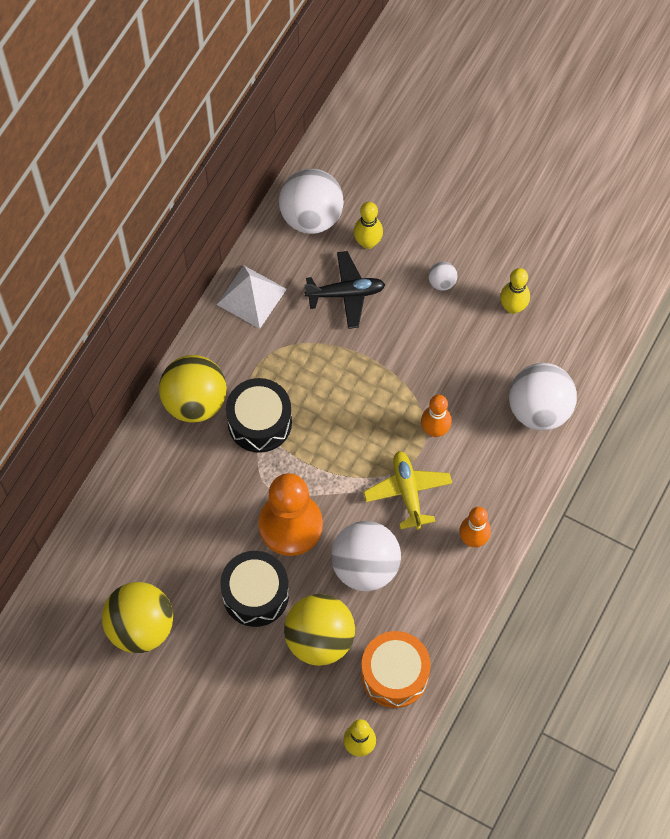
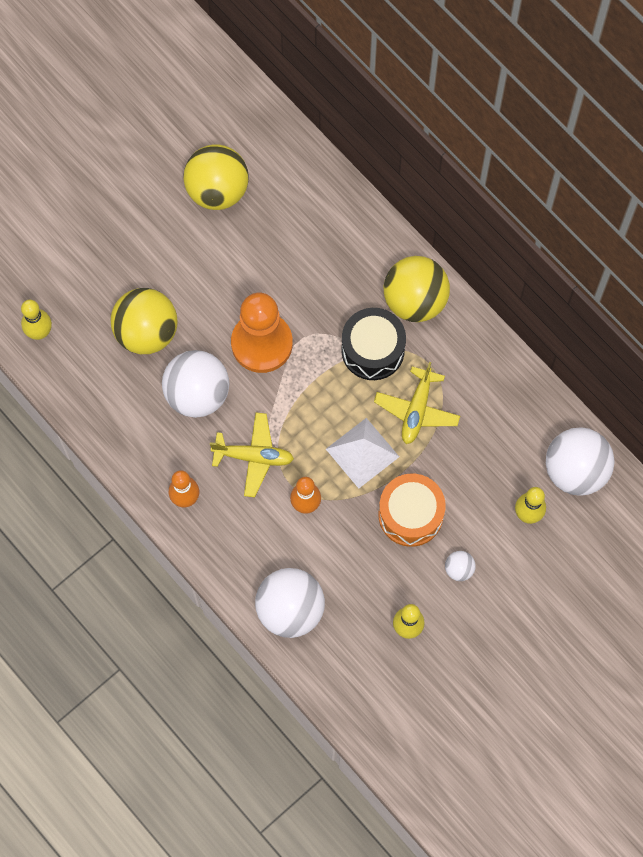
camera: 110 degrees right, 5 degrees up
(251, 296) = (506, 385): white pyramid -> white pyramid (362, 453)
(255, 594) = (209, 292): black drum -> none
(305, 364) = (417, 410): none -> yellow plane
(345, 293) = (479, 473): black plane -> none
(394, 674) = (89, 383): orange drum -> orange drum (410, 515)

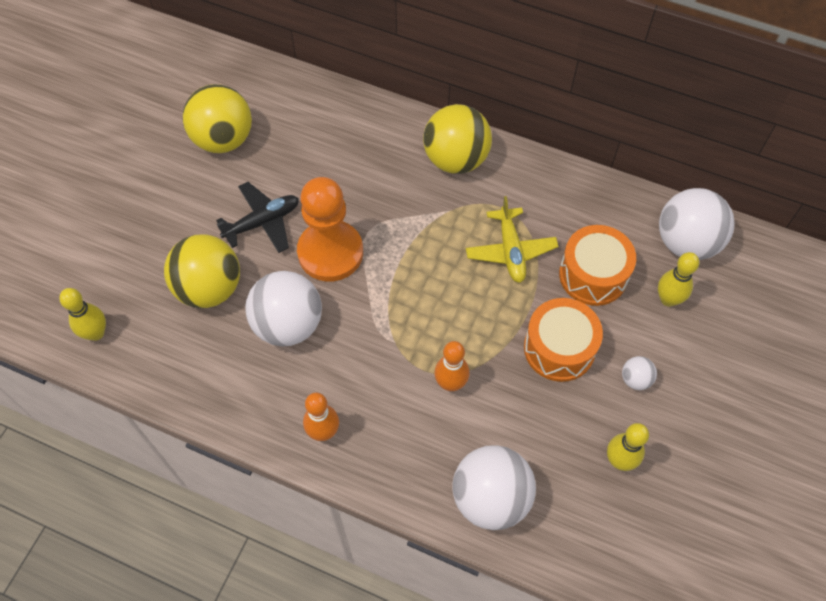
camera: 25 degrees left, 10 degrees down
(217, 289) = (262, 222): none -> black plane
(253, 457) = (374, 360): yellow plane -> none
(362, 453) = (480, 311): white pyramid -> none
(373, 350) = (440, 216): black drum -> none
(476, 463) = (593, 275): none -> orange drum

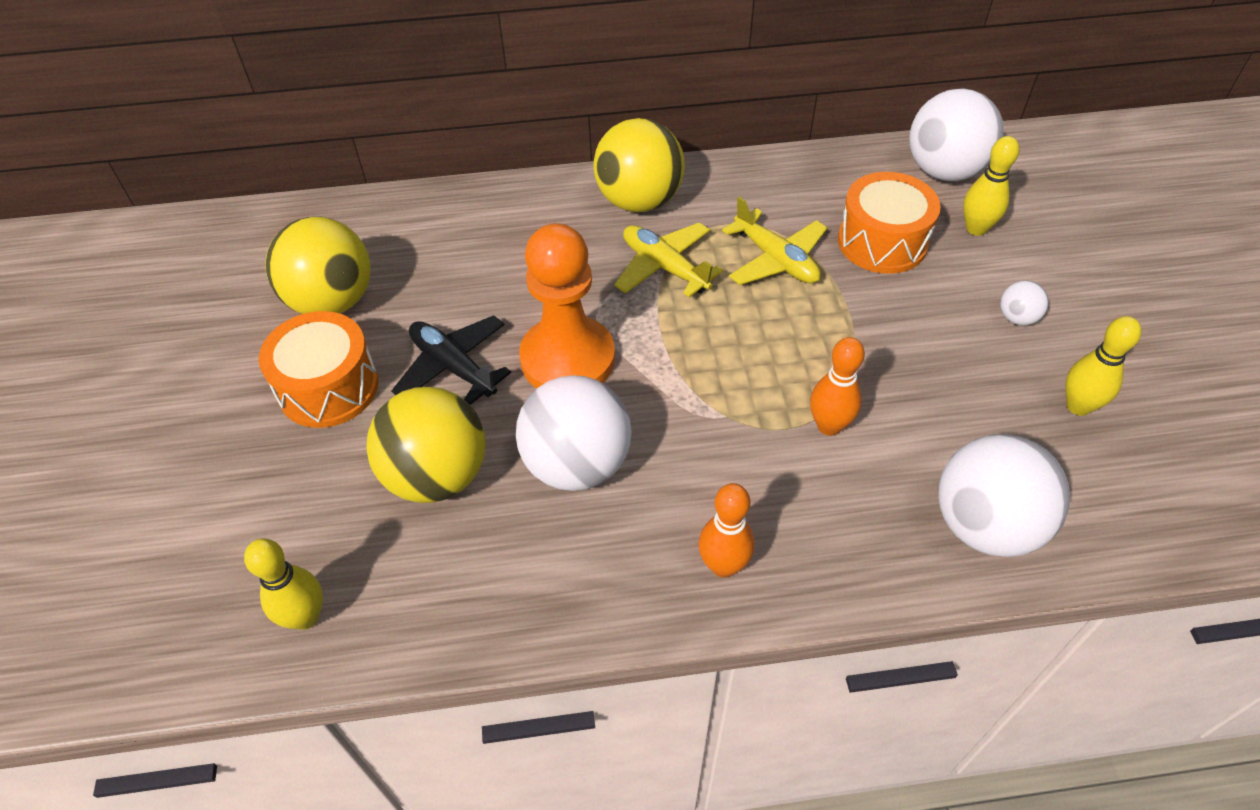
camera: 30 degrees left, 10 degrees down
(262, 222) = (453, 367): black plane -> black plane turned 75 degrees counterclockwise
(435, 219) = (665, 267): none -> yellow plane
(559, 348) = (913, 328): orange drum -> orange drum (328, 387)

